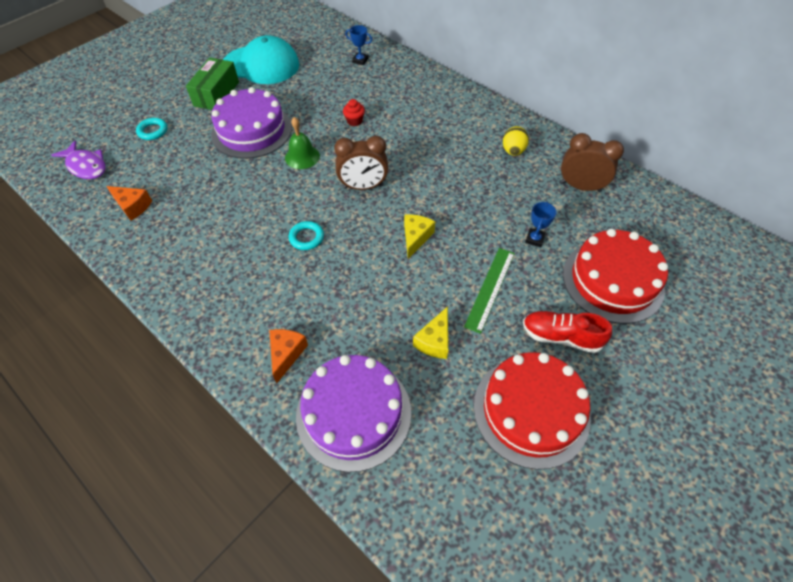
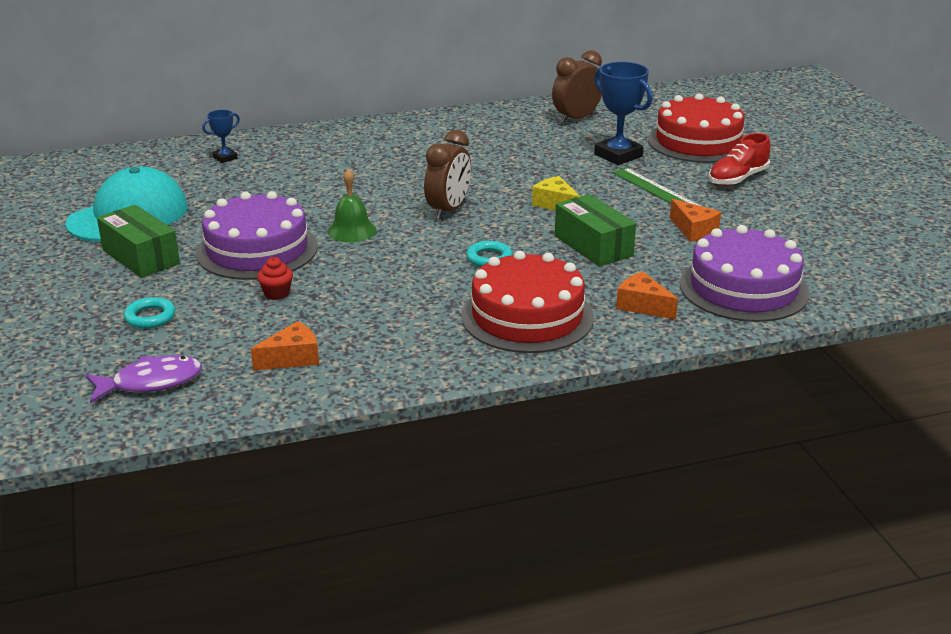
camera: 60 degrees left, 25 degrees down
(354, 121) = (333, 188): red cupcake -> red cupcake (276, 294)
(363, 287) = (593, 246): none -> green box
(434, 341) = (693, 230): yellow cheese -> orange cheese
(513, 151) = (492, 130): yellow egg -> none
(531, 410) = (801, 212): red cake -> red cake (527, 316)
(534, 239) = (618, 155): blue trophy -> blue trophy, size x1.92

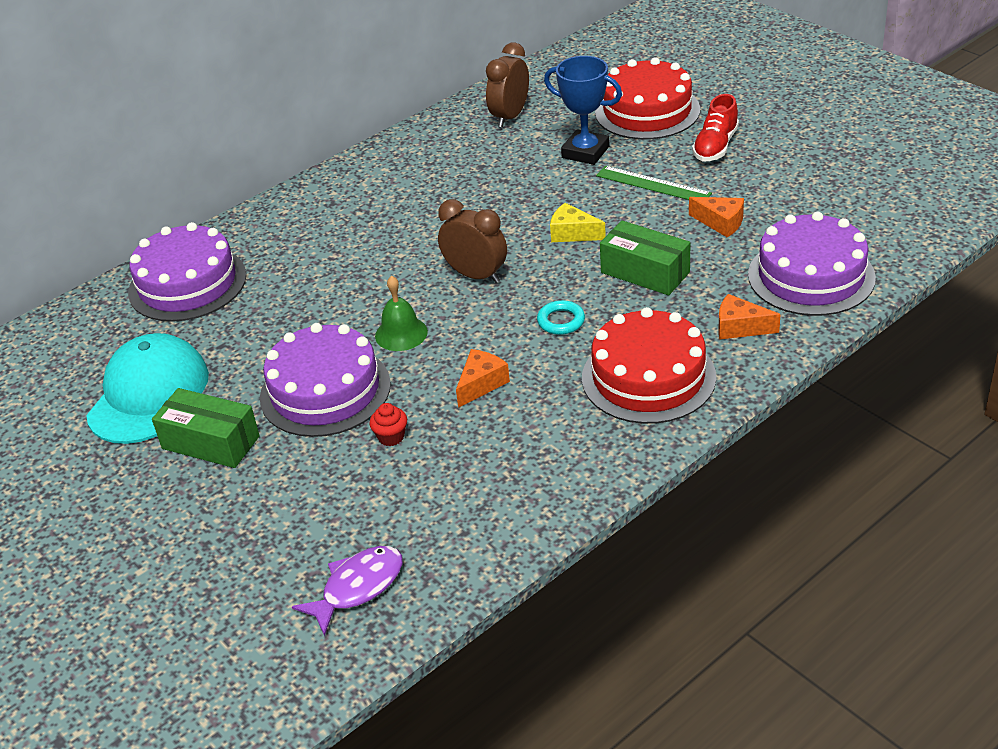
camera: 20 degrees left, 10 degrees up
(150, 317) = (287, 512): turquoise ring -> none
(225, 158) = (187, 283): blue trophy -> purple cake
(292, 358) = (471, 506): orange cheese -> orange cheese (481, 384)
(448, 210) = (476, 275): brown clock -> brown clock turned 60 degrees counterclockwise

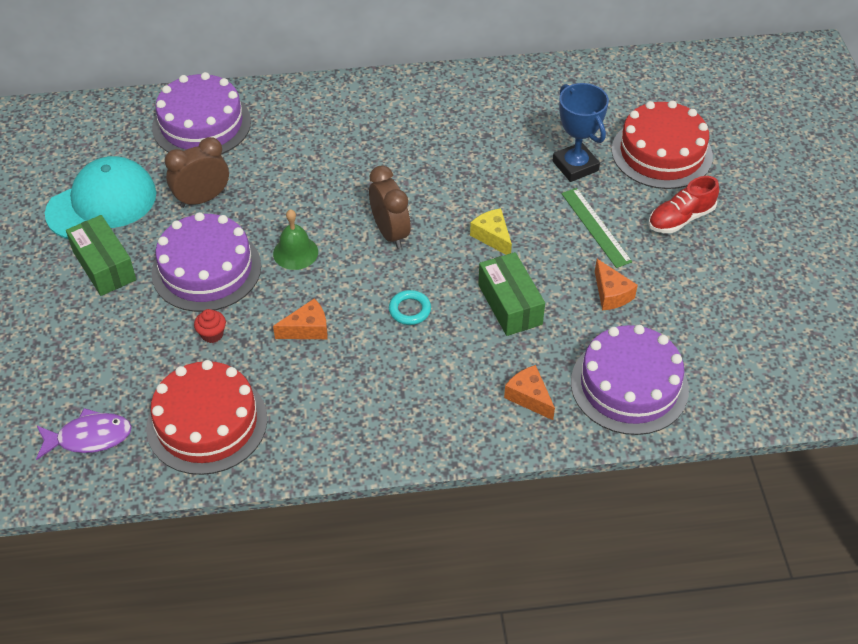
camera: 30 degrees right, 10 degrees up
(510, 116) = (552, 99): brown clock -> brown clock (202, 199)
(648, 377) = (422, 397): red cake -> red cake (207, 423)

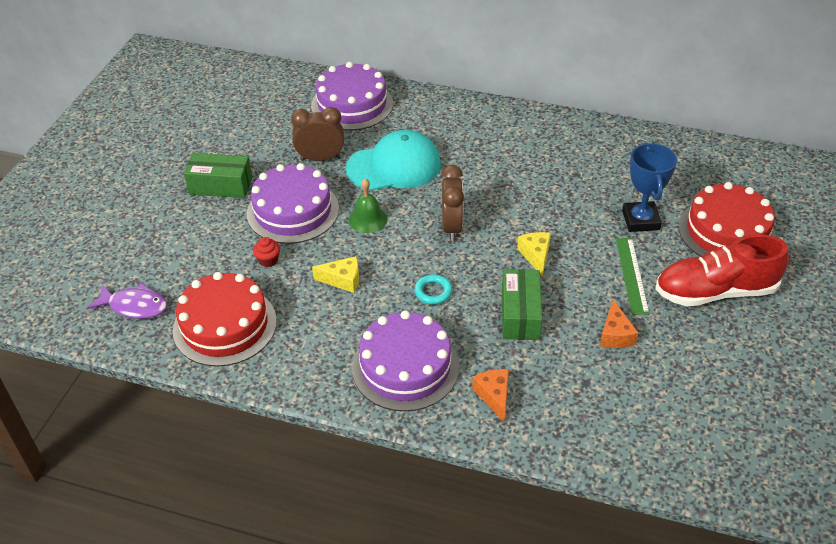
camera: 25 degrees right, 5 degrees down
(102, 203) = (246, 140): turquoise cap -> turquoise cap (394, 166)
(104, 266) = (220, 185): green box -> green box turned 75 degrees counterclockwise
(307, 329) = (343, 280): orange cheese -> yellow cheese
(629, 385) = (589, 417): purple cake -> purple cake (405, 367)
(680, 218) = (715, 292): red shoe -> red shoe, size x1.65

